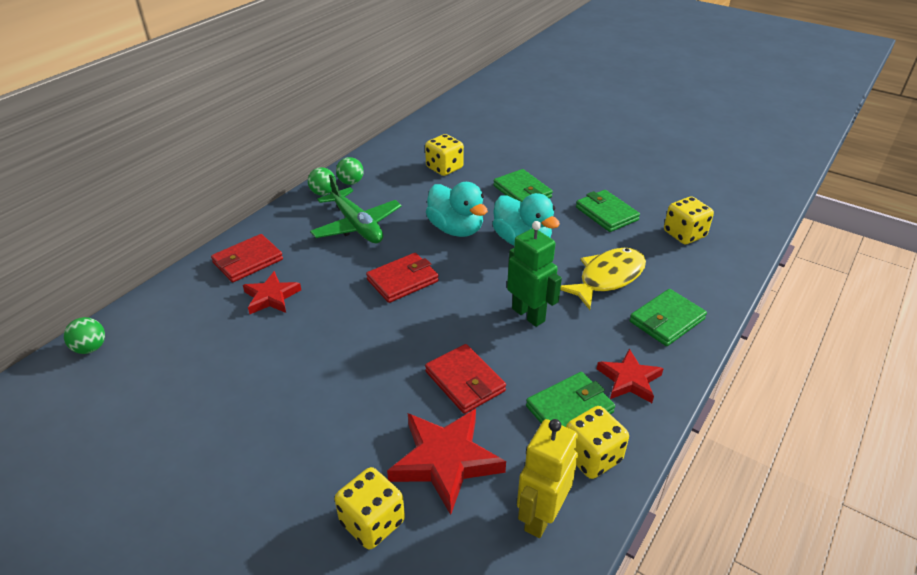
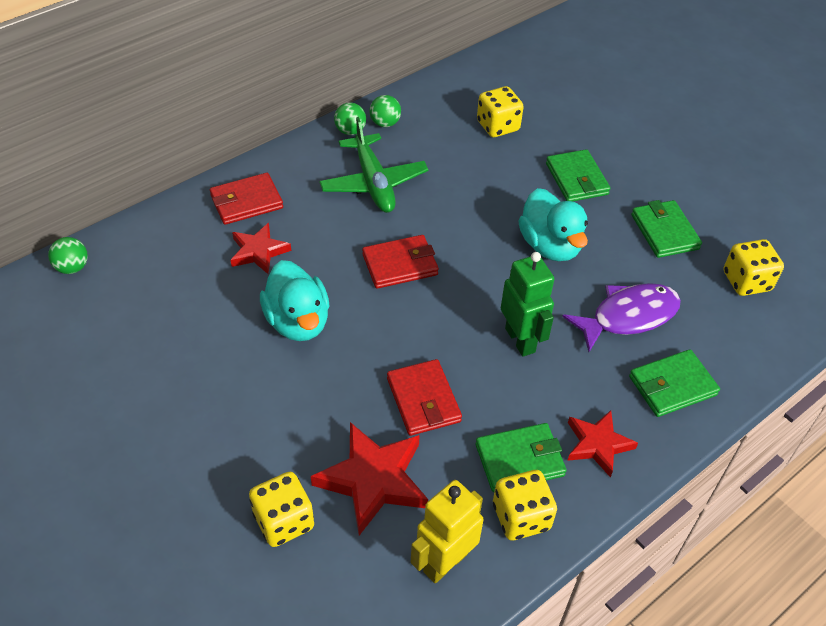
camera: 15 degrees right, 10 degrees up
(456, 229) = (481, 213): turquoise duck -> turquoise duck (298, 322)
(607, 278) = (628, 316): yellow fish -> purple fish

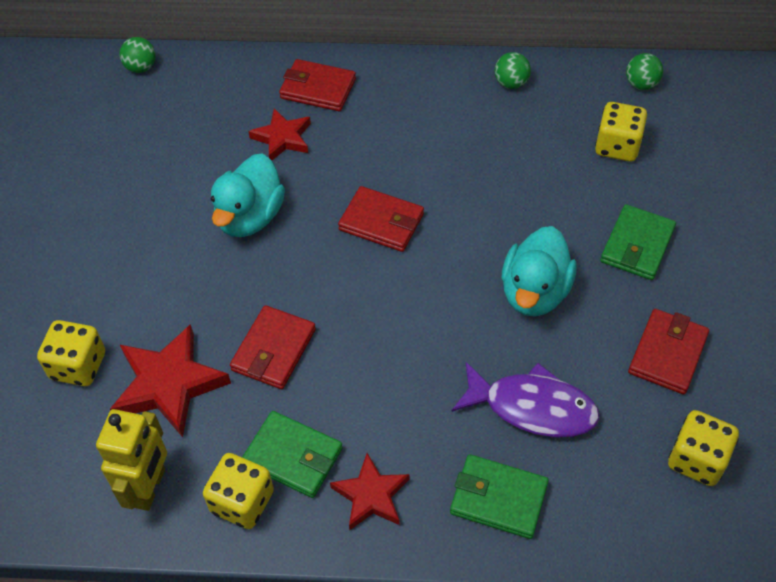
camera: 45 degrees right, 5 degrees up
(350, 131) = (471, 73): green ball -> green ball (641, 84)
(373, 183) = (439, 134): green plane -> none
(445, 562) = (150, 488): yellow robot -> yellow robot turned 105 degrees clockwise
(520, 340) = (409, 358): green robot -> none
(664, 232) = (667, 354): green wallet -> red wallet

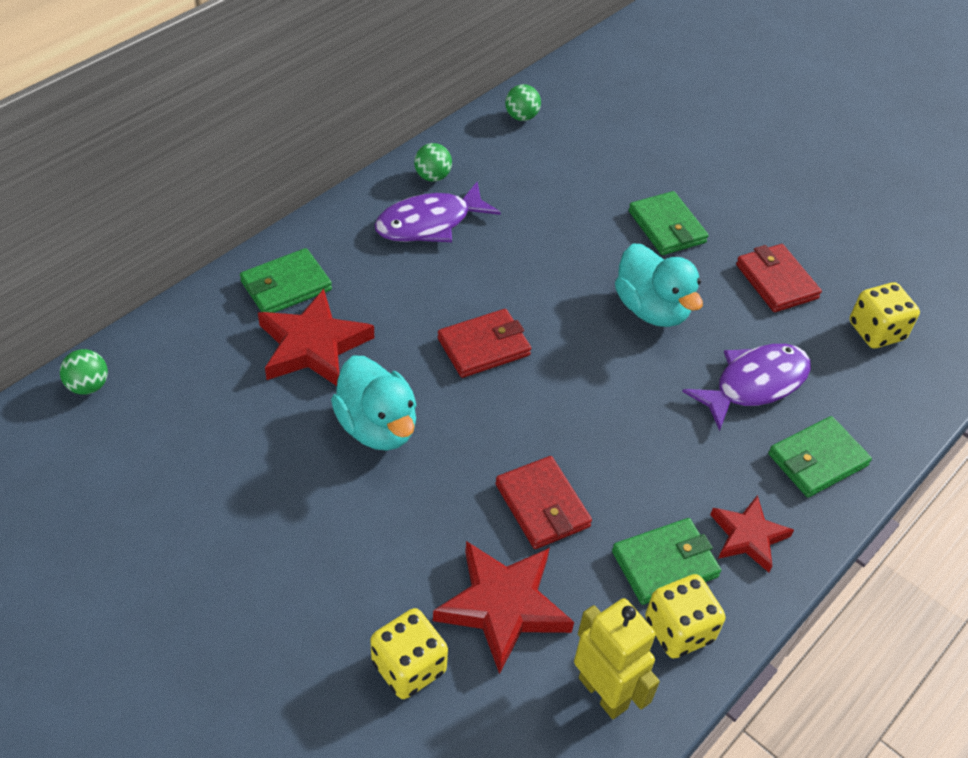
camera: 55 degrees left, 5 degrees down
(282, 138) = (313, 346): red star -> red star, size x1.59
(318, 89) = (286, 286): red wallet -> green wallet
(463, 114) = (429, 223): none -> purple fish
(617, 146) = (565, 170): yellow dice -> none

